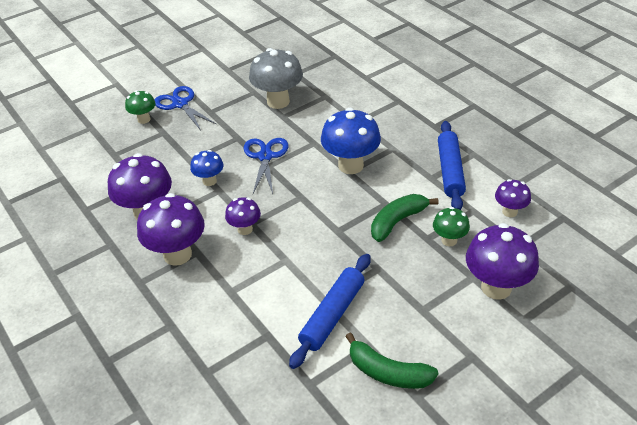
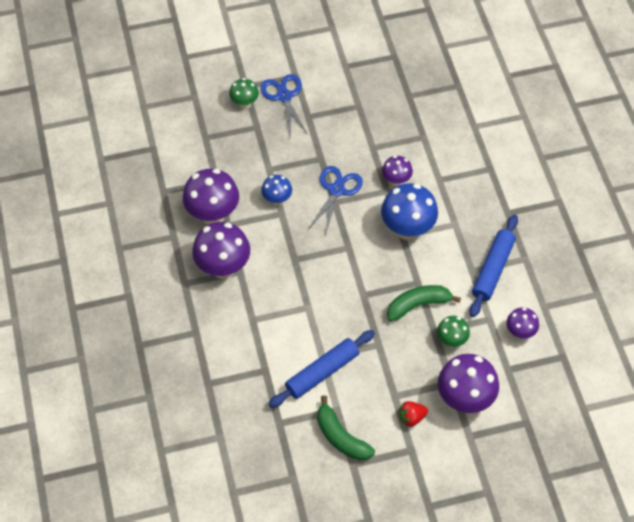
camera: 20 degrees right, 15 degrees up
(245, 229) = (287, 263): purple mushroom -> purple mushroom (396, 181)
(278, 101) = (376, 127): grey mushroom -> none
(453, 324) = (411, 418): none -> red strawberry

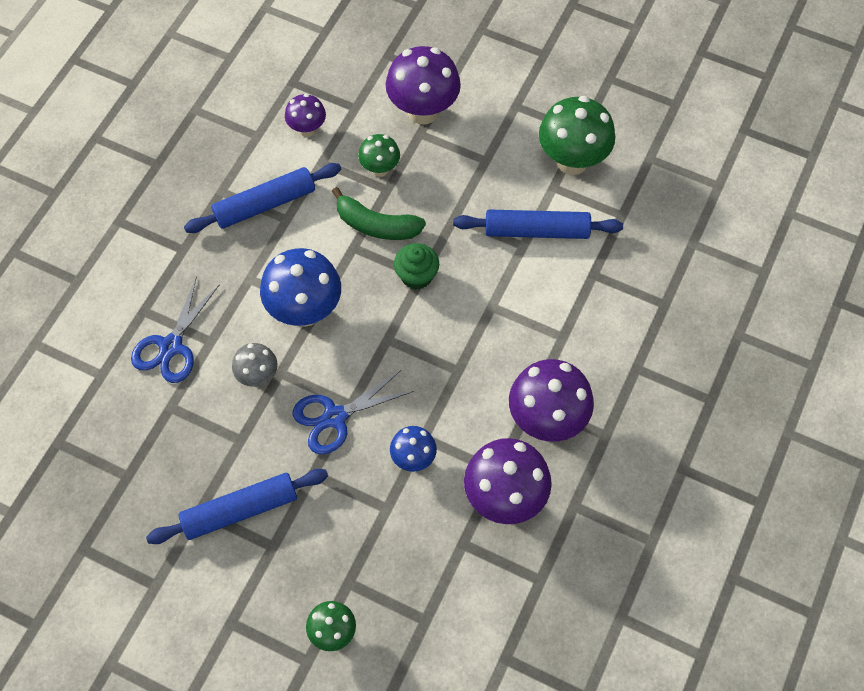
camera: 140 degrees left, 5 degrees up
(284, 96) = (274, 601): blue scissors -> blue scissors (171, 346)
(339, 119) = (240, 510): none -> blue rolling pin
(341, 437) = (572, 161): green banana -> green mushroom
(366, 293) = (416, 276): none -> green cupcake
(396, 181) = (258, 376): purple mushroom -> grey mushroom
(411, 418) = (488, 130): red strawberry -> none

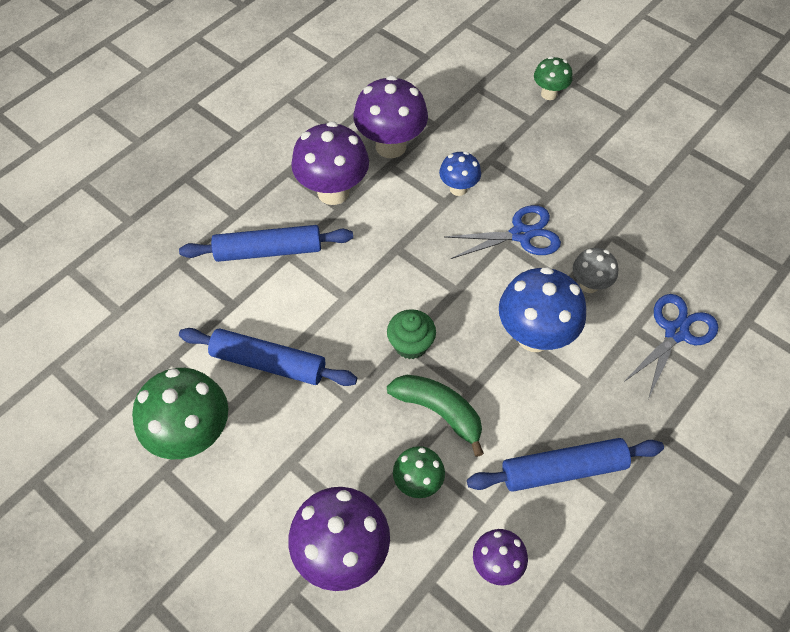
camera: 165 degrees left, 5 degrees down
(240, 510) = (615, 183): blue rolling pin -> blue rolling pin (268, 251)

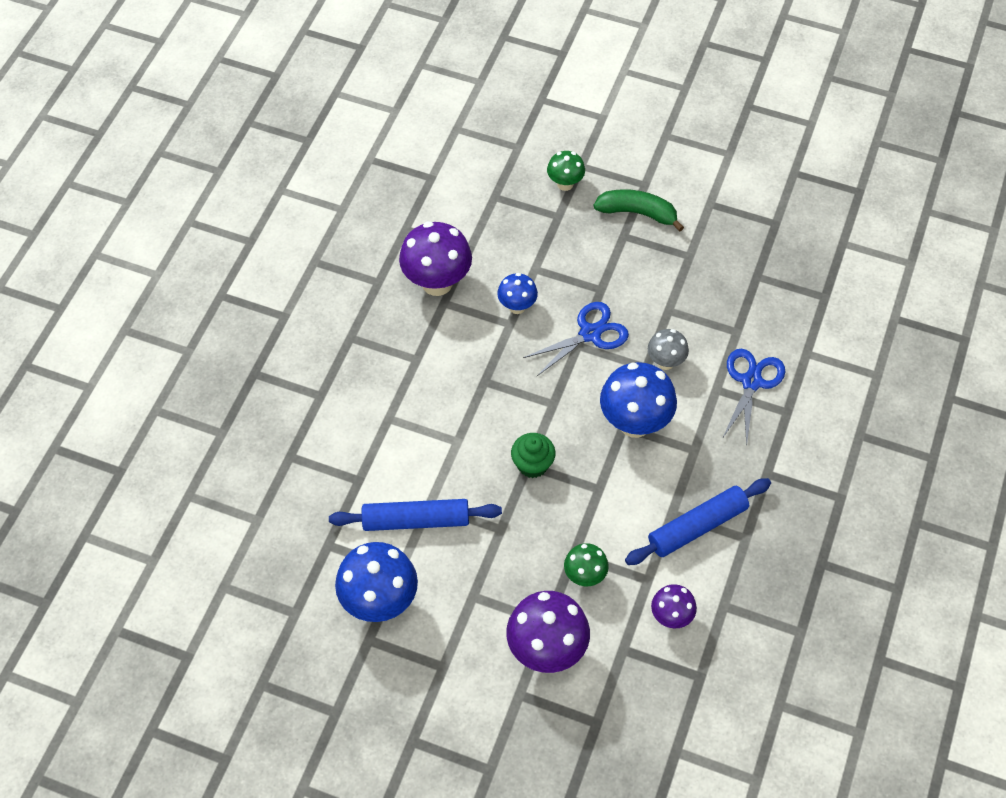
camera: 20 degrees left, 0 degrees up
(193, 435) = (379, 602): green mushroom -> blue mushroom
(268, 251) = (368, 420): blue rolling pin -> none
(333, 192) = (402, 345): purple mushroom -> none
(439, 412) = (579, 513): green banana -> green banana (638, 213)

